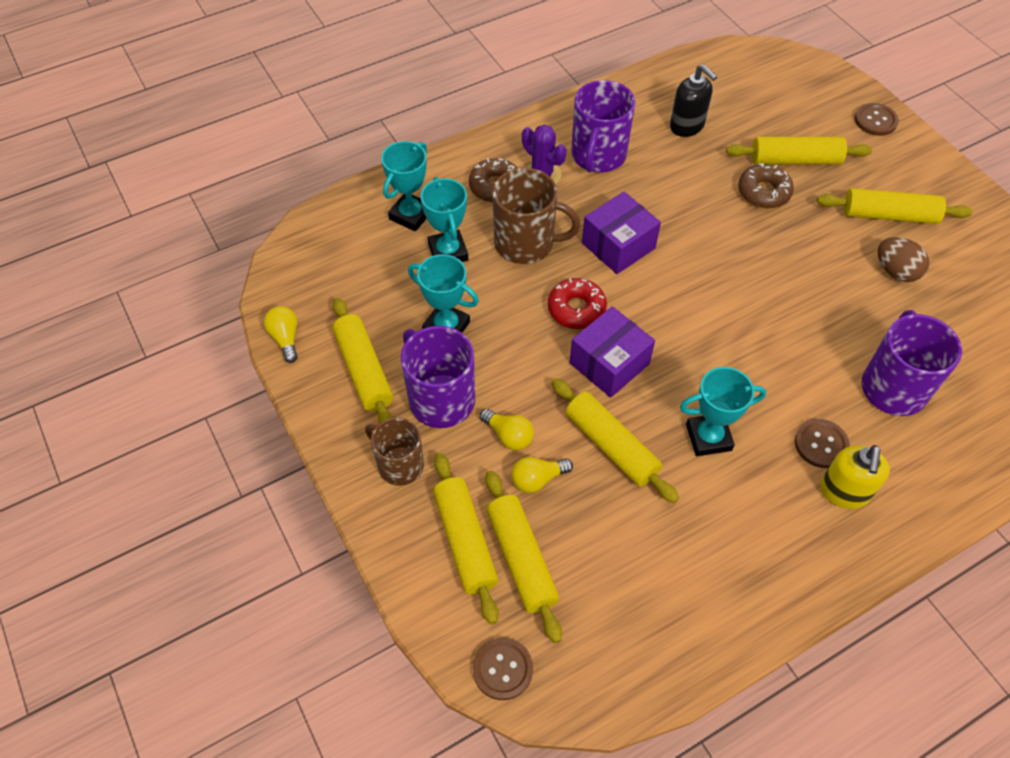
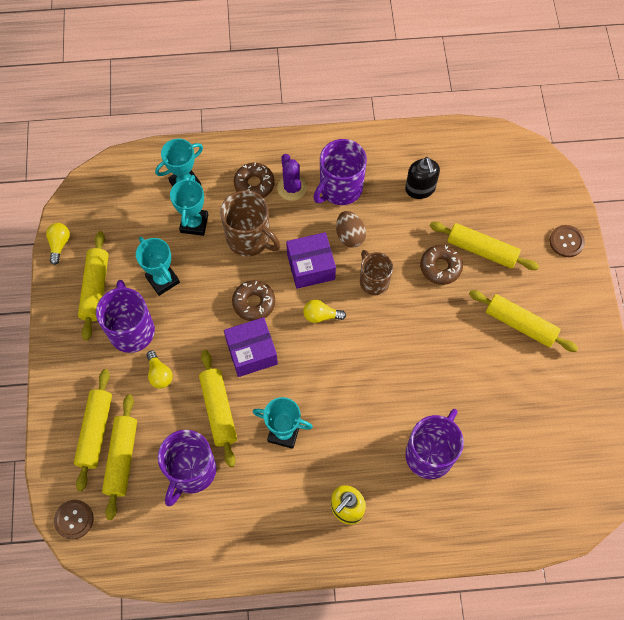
camera: 25 degrees right, 10 degrees up
(399, 464) = (83, 363): brown mug -> brown mug (373, 281)
(537, 479) = (160, 411): yellow light bulb -> yellow light bulb (321, 315)
(576, 309) = (254, 303): red donut -> brown donut
(623, 534) = (191, 471): none -> purple mug
(821, 444) = (353, 471): brown button -> none
(895, 271) = (493, 370): brown egg -> brown egg (350, 236)

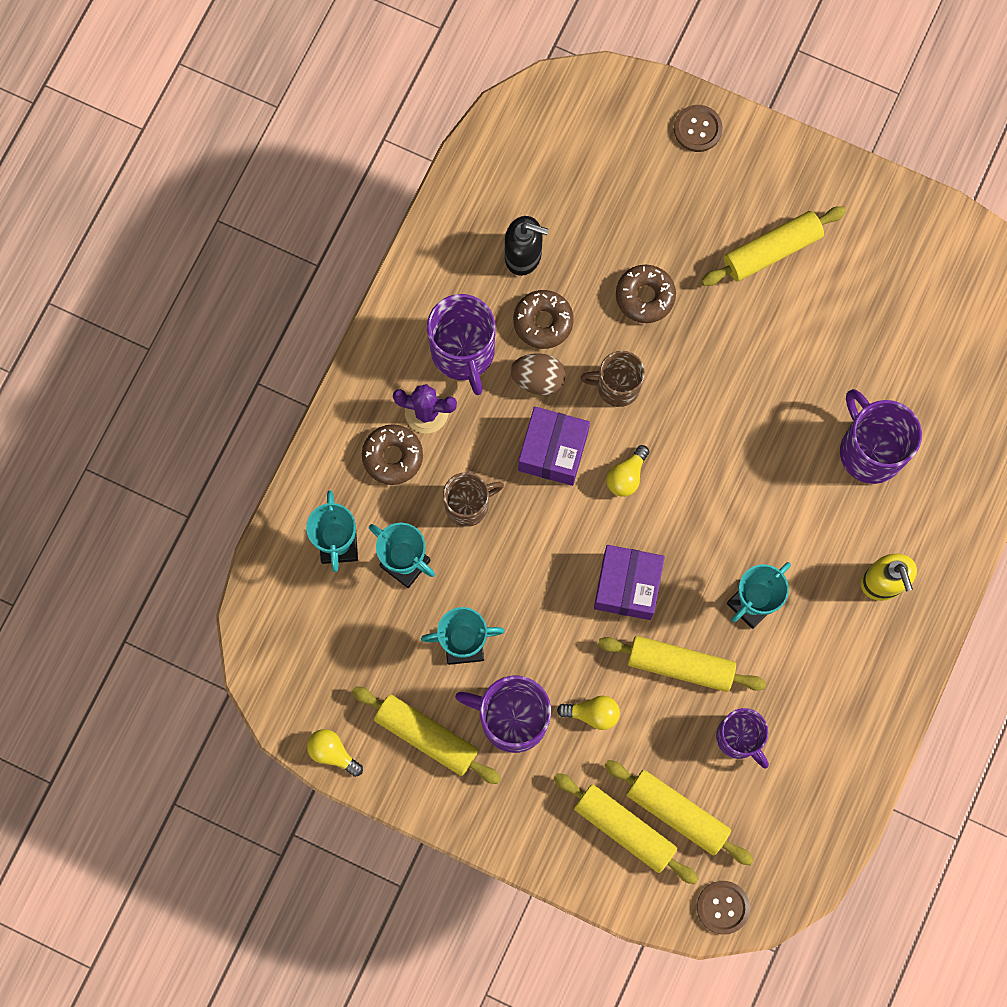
camera: 60 degrees left, 10 degrees up
(191, 471) = (739, 738): purple mug -> purple mug, size x0.67
(249, 238) = (468, 505): brown mug -> brown mug, size x0.67
(254, 303) = (562, 548): brown donut -> brown donut (543, 322)
(481, 250) = (651, 234): yellow rolling pin -> none

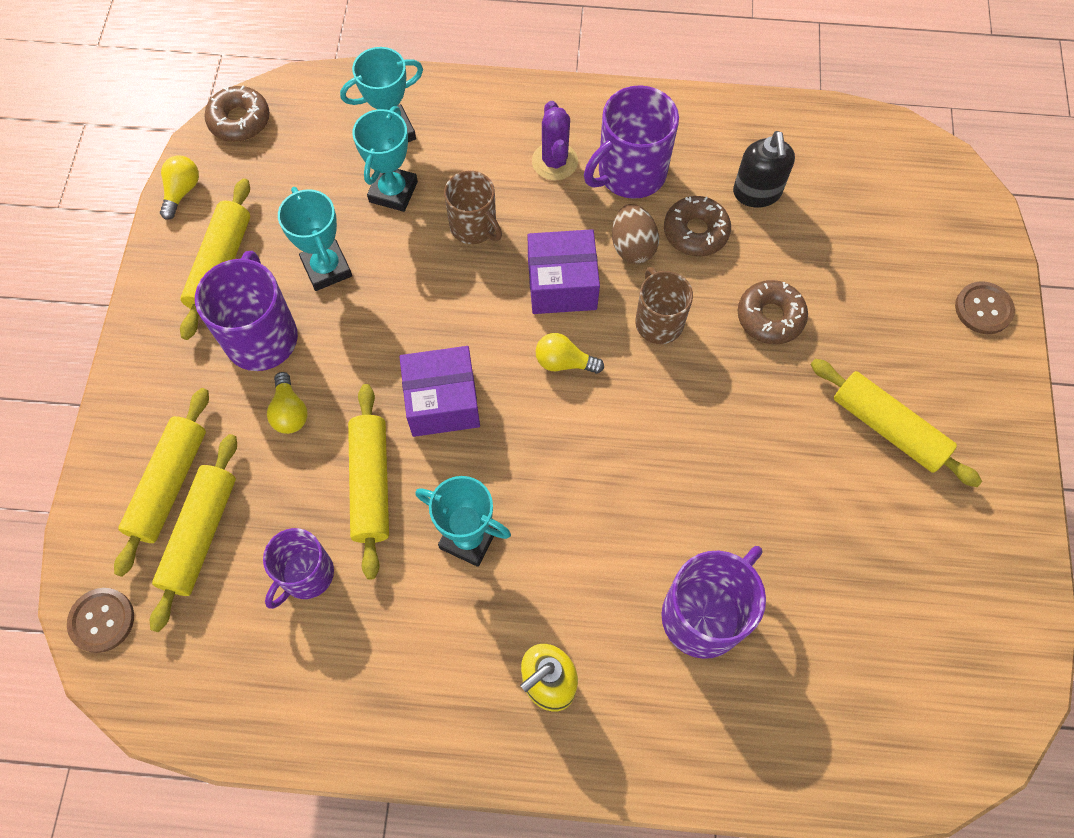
camera: 70 degrees right, 10 degrees down
(392, 456) = (497, 148): brown donut -> brown donut (239, 120)

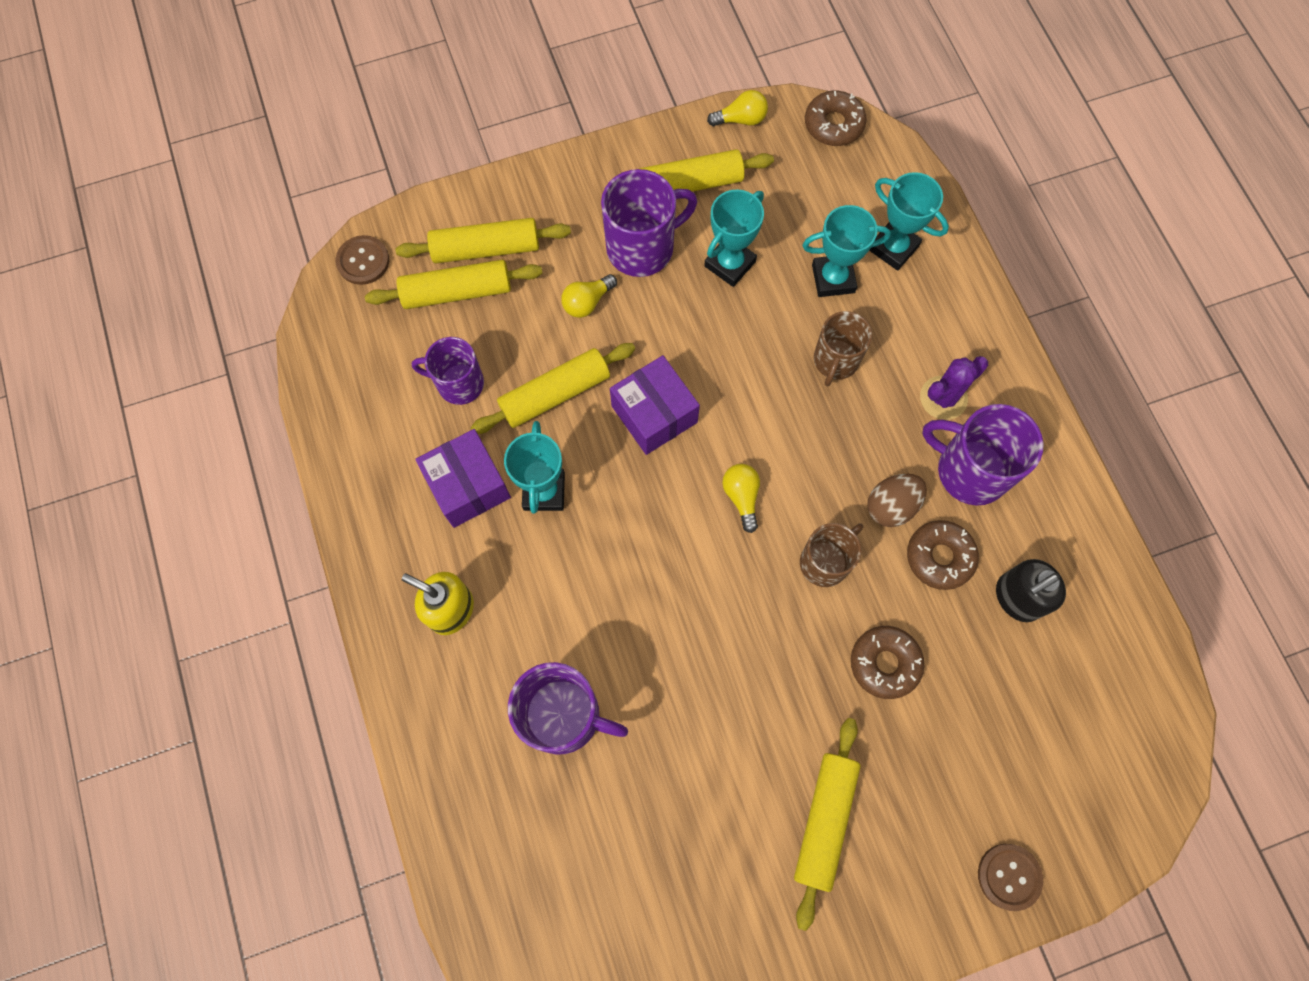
camera: 65 degrees right, 5 degrees up
(562, 284) = (818, 461): purple box -> purple box (468, 486)

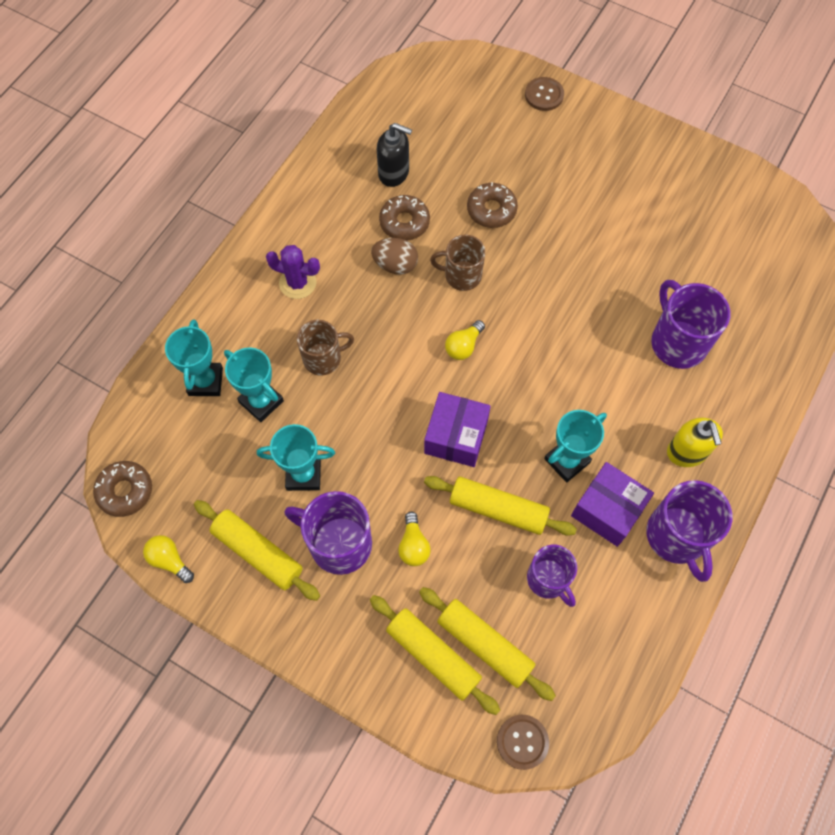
camera: 130 degrees left, 5 degrees down
(468, 486) = (607, 510): purple box -> purple box turned 75 degrees counterclockwise
(587, 302) = (413, 545): yellow light bulb -> yellow light bulb turned 75 degrees clockwise
(824, 820) = (599, 184): yellow rolling pin -> none
(970, 470) = (335, 240): purple mug -> purple mug (677, 536)

